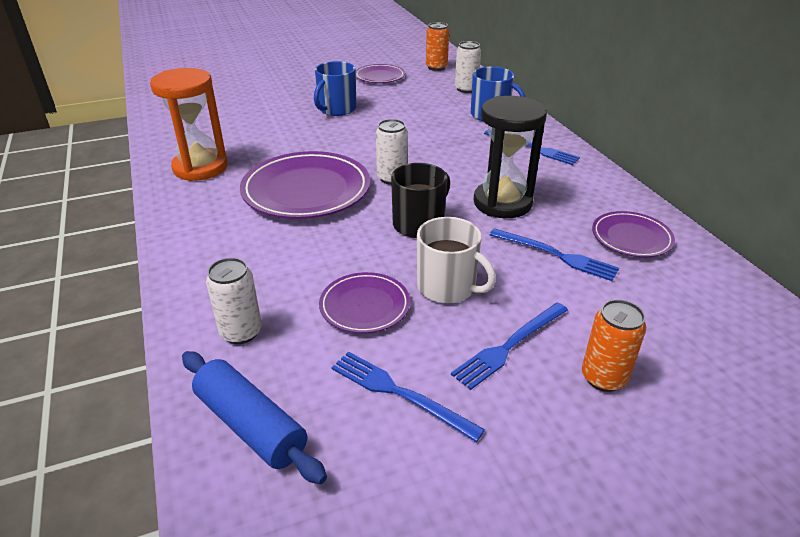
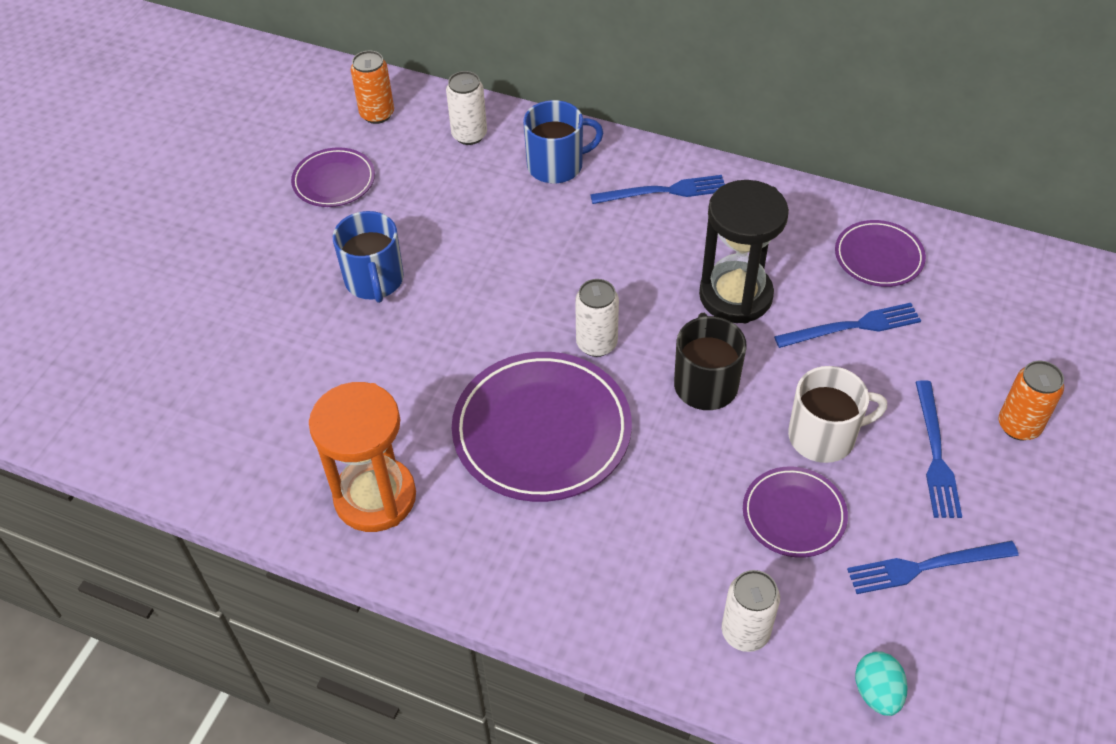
camera: 45 degrees left, 15 degrees up
(251, 425) = (877, 692): blue rolling pin -> turquoise egg

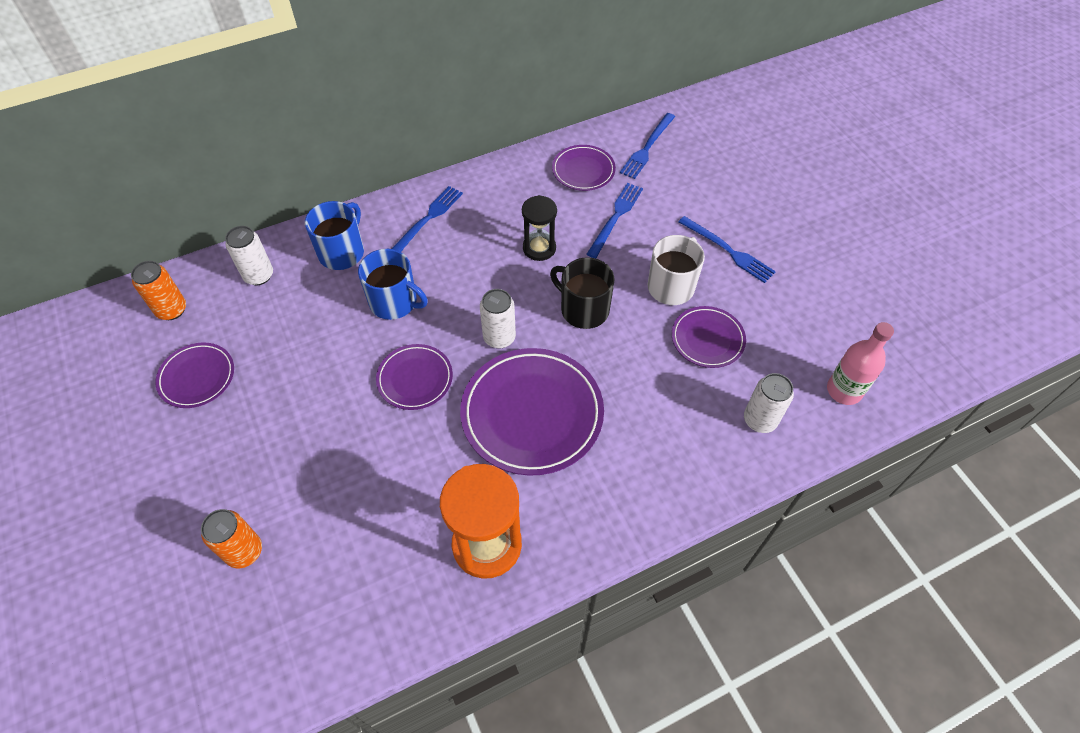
camera: 50 degrees left, 5 degrees up
(374, 280) = (312, 417): blue mug -> blue mug (394, 302)
(484, 318) = (415, 379): none -> purple plate
(735, 296) = (539, 248): black hourglass -> black hourglass, size x0.61
(877, 692) = (844, 390): turquoise egg -> pink bottle
(926, 567) = (790, 310): blue fork -> blue fork (647, 148)
(1019, 426) = (744, 206): orange can -> orange can (244, 551)

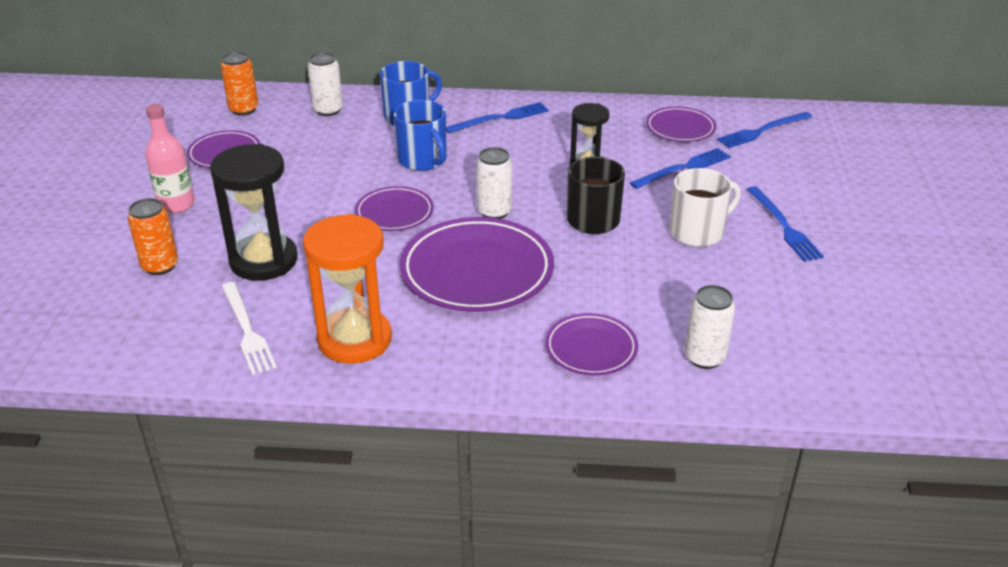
camera: 30 degrees right, 20 degrees down
(339, 495) = (264, 261): none -> black hourglass
(386, 584) = (247, 330): none -> white fork
(707, 339) = (701, 281): purple plate -> purple plate (591, 348)
(844, 390) = (823, 371): pink bottle -> pink bottle (176, 204)

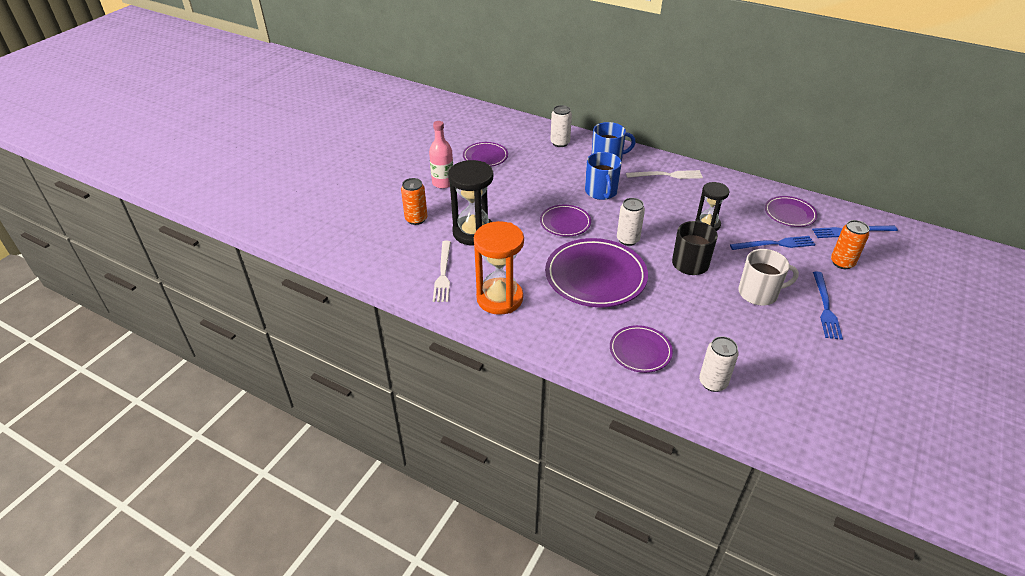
camera: 25 degrees right, 5 degrees up
(244, 109) = (510, 130): orange can -> orange can (842, 263)
(500, 118) = (667, 175): blue fork -> white fork

